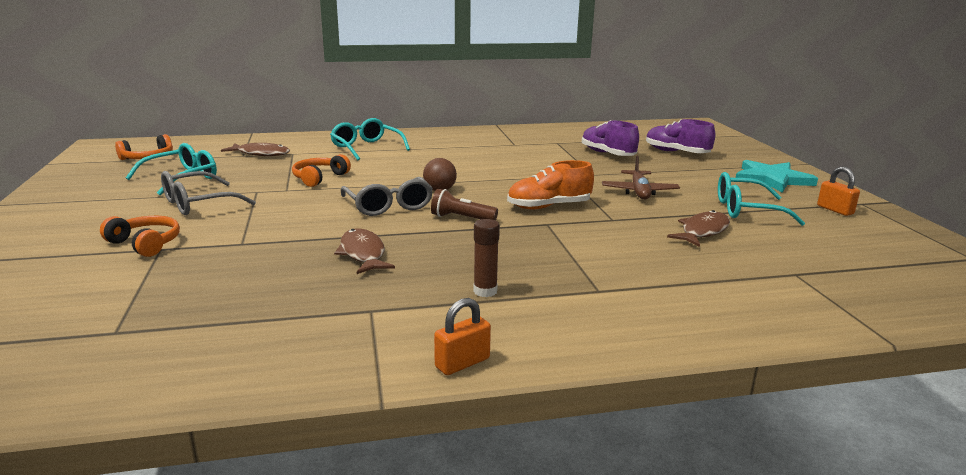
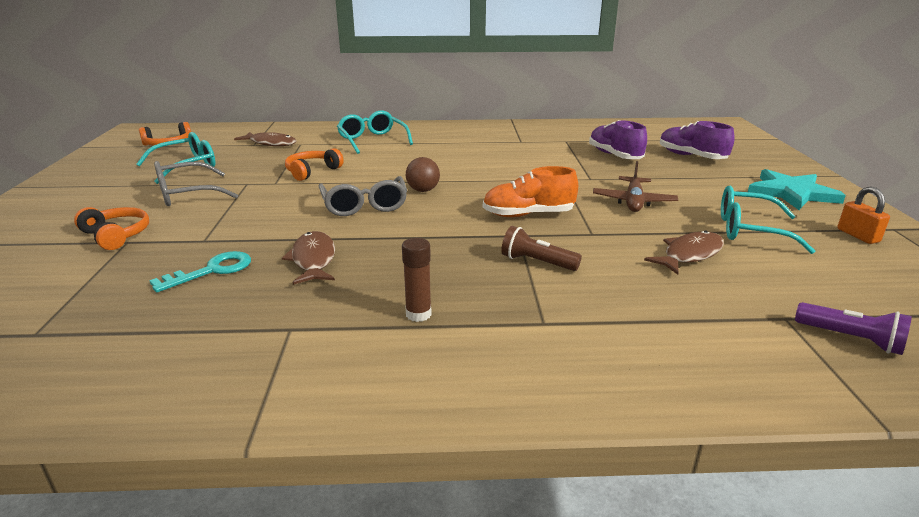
camera: 10 degrees right, 5 degrees up
(266, 268) = (212, 271): none -> turquoise key
(461, 218) = (431, 224): brown flashlight -> brown flashlight (537, 262)
(462, 363) = (354, 406): orange padlock -> none
(850, 285) = (850, 339): none -> purple flashlight

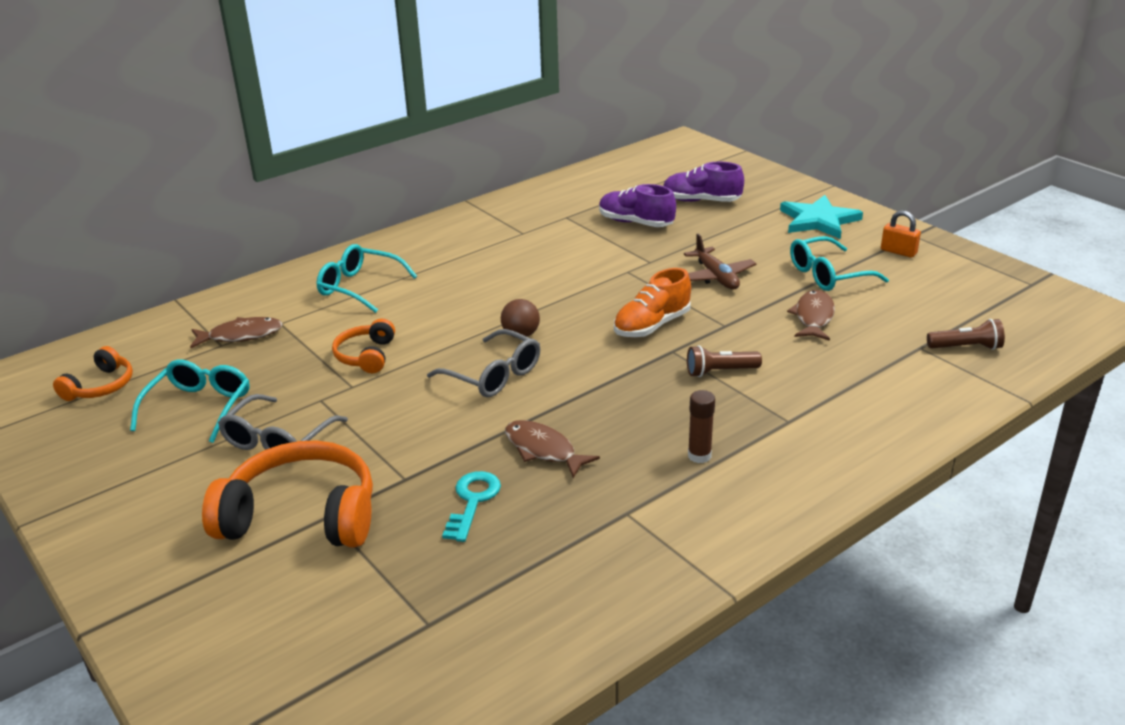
camera: 35 degrees left, 5 degrees up
(116, 235) = (301, 515): orange headphones -> orange headphones, size x1.89
(850, 339) = (966, 347): purple flashlight -> brown flashlight

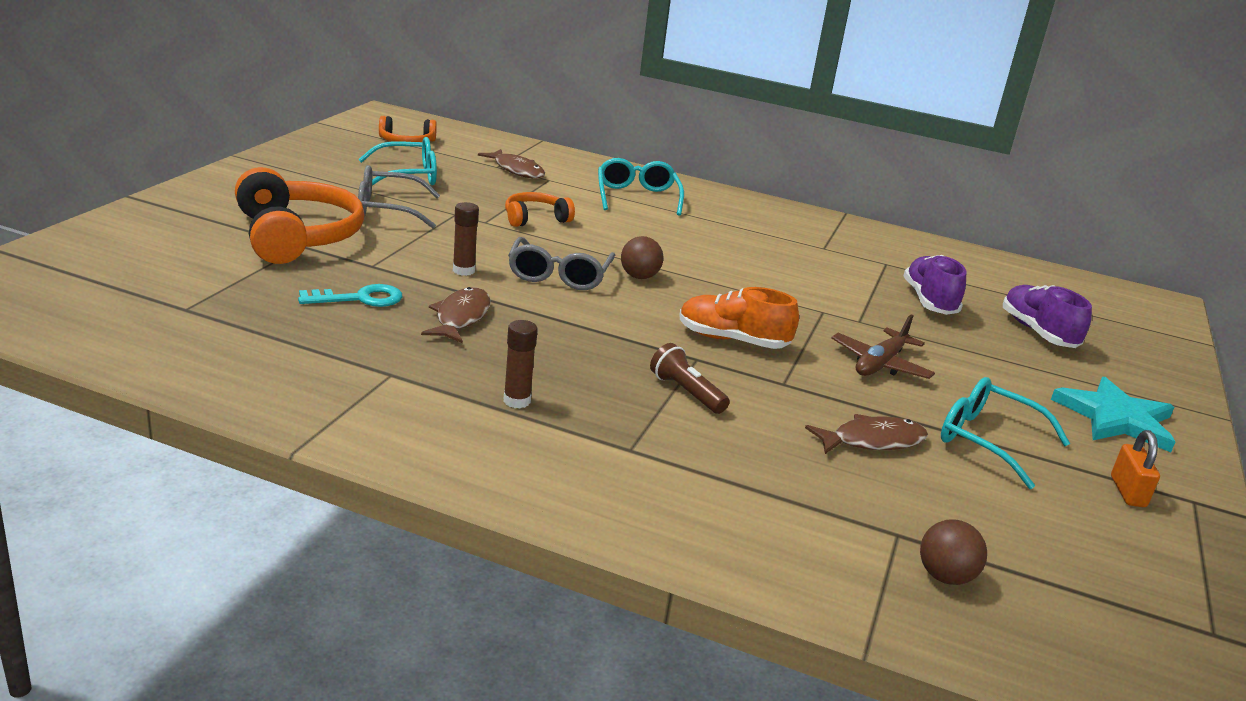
camera: 55 degrees right, 5 degrees down
(451, 425) = (463, 270): none -> brown glue stick
(966, 347) = (945, 576): brown flashlight -> brown ball

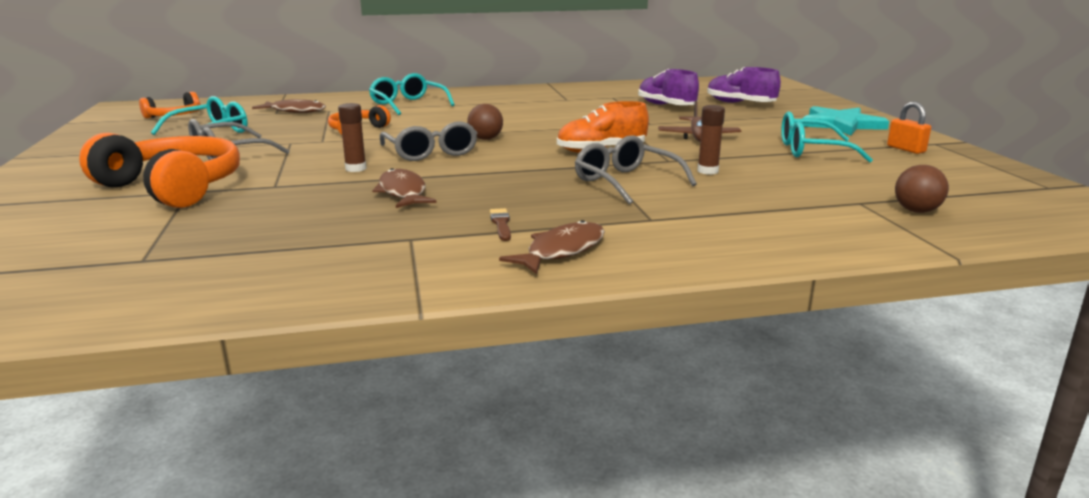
camera: 30 degrees left, 5 degrees down
(360, 298) = (300, 206): turquoise key -> none
(486, 392) = (501, 224): none -> brown brush
(517, 401) = (531, 221): brown glue stick -> brown glue stick (707, 171)
(686, 392) = (626, 182): brown flashlight -> grey glasses
(872, 441) = (763, 169): brown fish -> brown fish (561, 251)

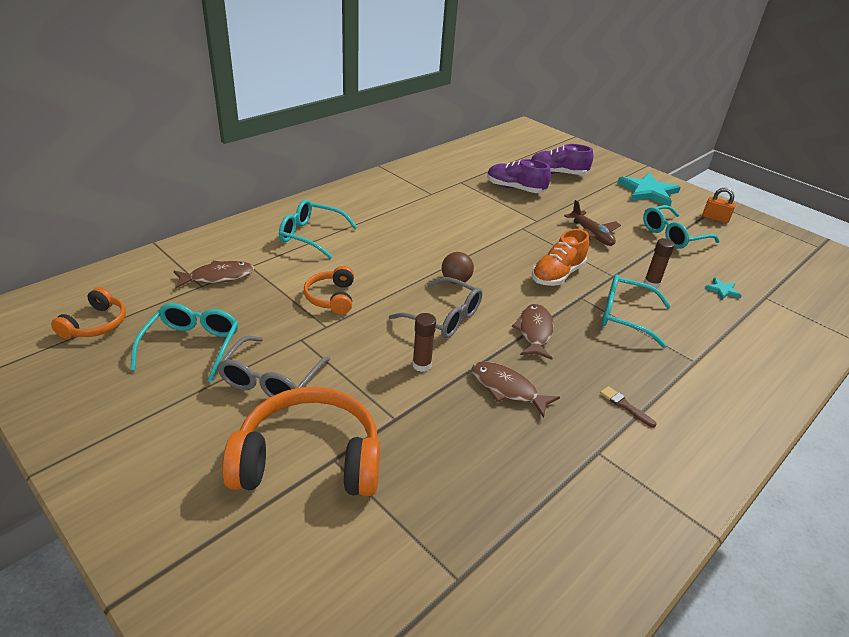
camera: 35 degrees left, 15 degrees up
(561, 251) = (699, 425): brown fish -> brown fish (534, 332)
(626, 182) = (625, 316): grey glasses -> turquoise glasses
(801, 189) = (722, 290): none -> turquoise star
(916, 211) = (798, 297): brown ball -> none

